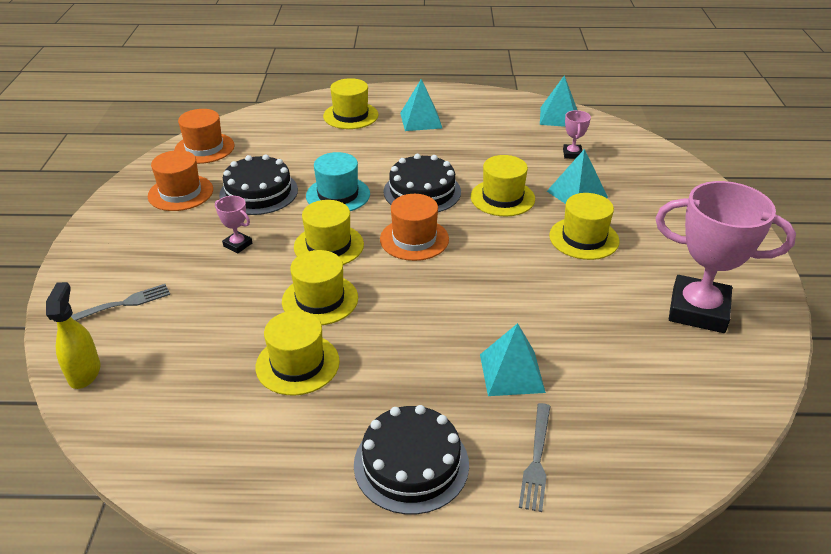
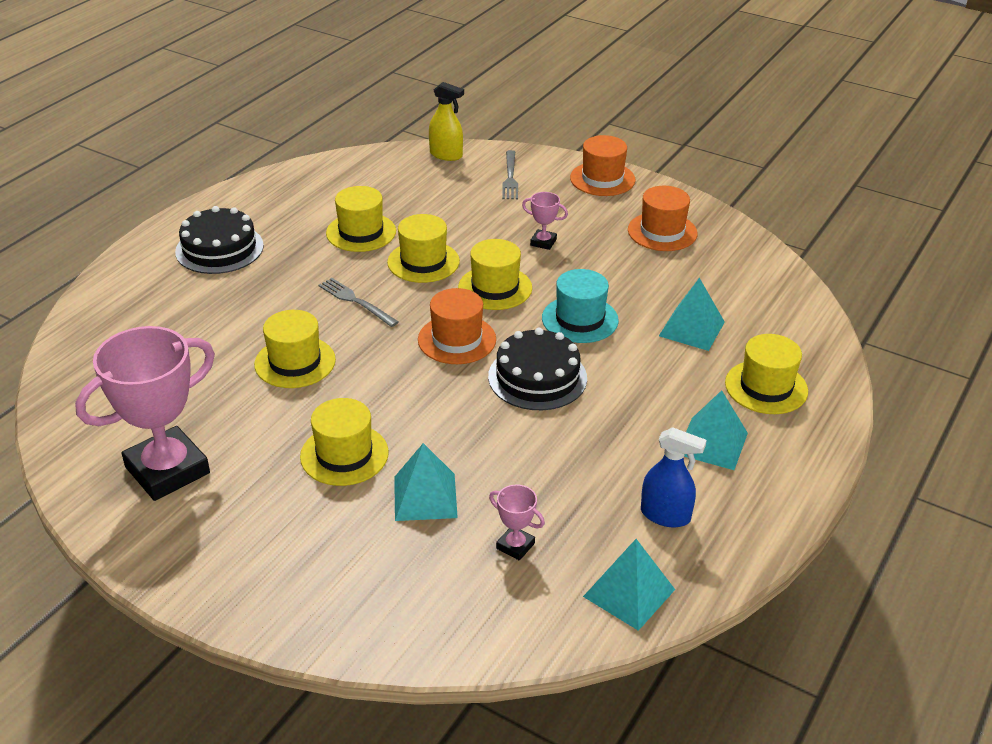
camera: 120 degrees right, 0 degrees up
(204, 148) = (749, 263): orange hat -> orange hat (602, 179)
(238, 244) = (543, 242): pink trophy -> pink trophy turned 45 degrees clockwise
(258, 192) = (626, 274): black cake -> none
(494, 120) = (665, 515): none -> blue spray bottle
(502, 198) = (472, 431): yellow hat -> yellow hat (295, 362)
(511, 373) = (237, 322): turquoise pyramid -> turquoise pyramid (692, 329)
(536, 459) = (157, 298): grey fork -> grey fork (356, 301)

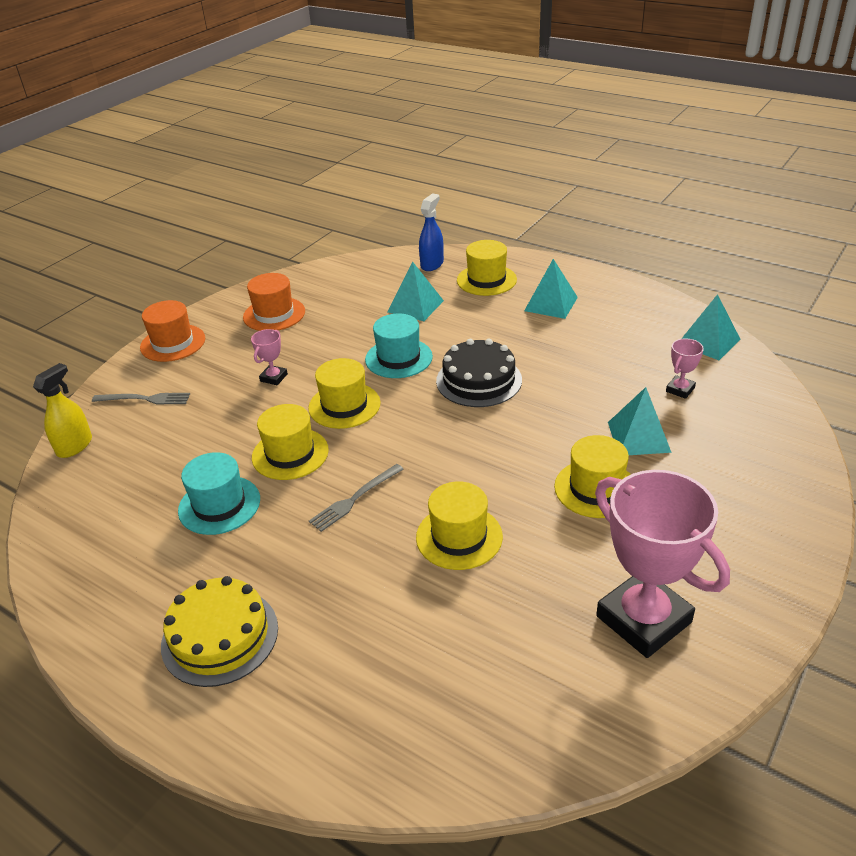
camera: 85 degrees left, 0 degrees up
(219, 248) = (220, 636): black cake -> yellow cake
(361, 232) = (219, 505): yellow hat -> turquoise hat
(457, 339) = (424, 426): orange hat -> none
(665, 515) = (629, 325): blue spray bottle -> blue spray bottle (432, 264)

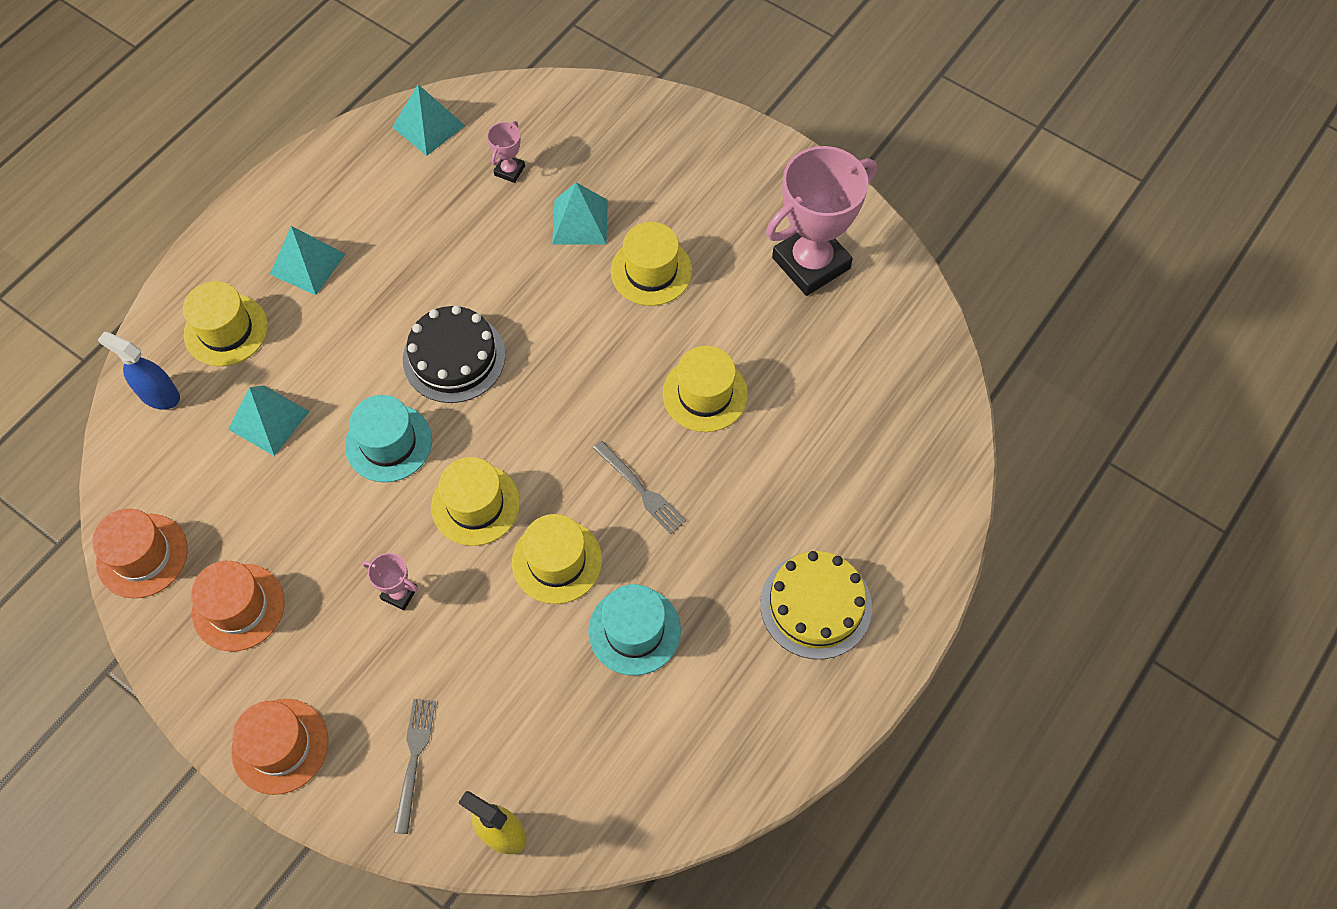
camera: 90 degrees left, 25 degrees up
(315, 276) = (142, 555): none -> orange hat
(680, 389) = (509, 170): pink trophy -> pink trophy turned 75 degrees clockwise

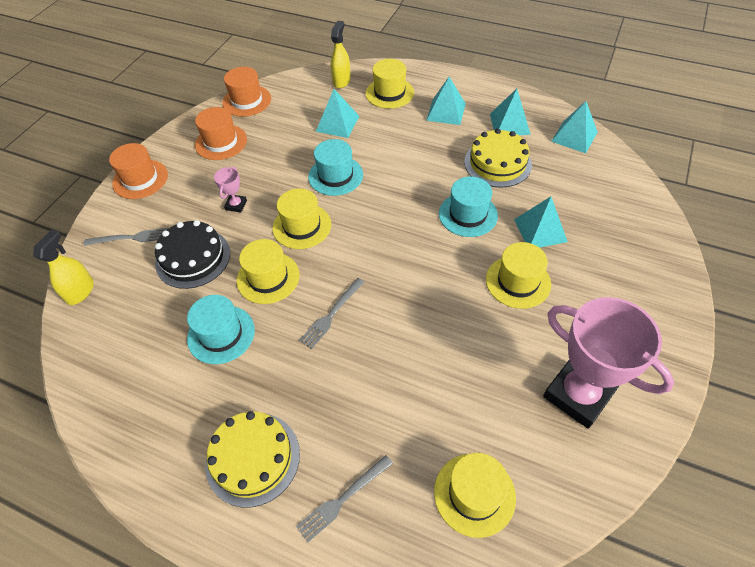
camera: 80 degrees right, 10 degrees down
(159, 395) = (341, 81): blue spray bottle -> yellow spray bottle
(370, 192) = (509, 124): none -> turquoise pyramid
(444, 231) = (497, 163): none -> yellow cake
(454, 357) = (405, 190): black cake -> black cake (193, 258)
(509, 170) = (562, 183): pink trophy -> none
(526, 293) = (468, 214): none -> turquoise hat
(705, 394) = (422, 339): yellow hat -> yellow hat (474, 494)
(879, 516) = (343, 499): none -> grey fork

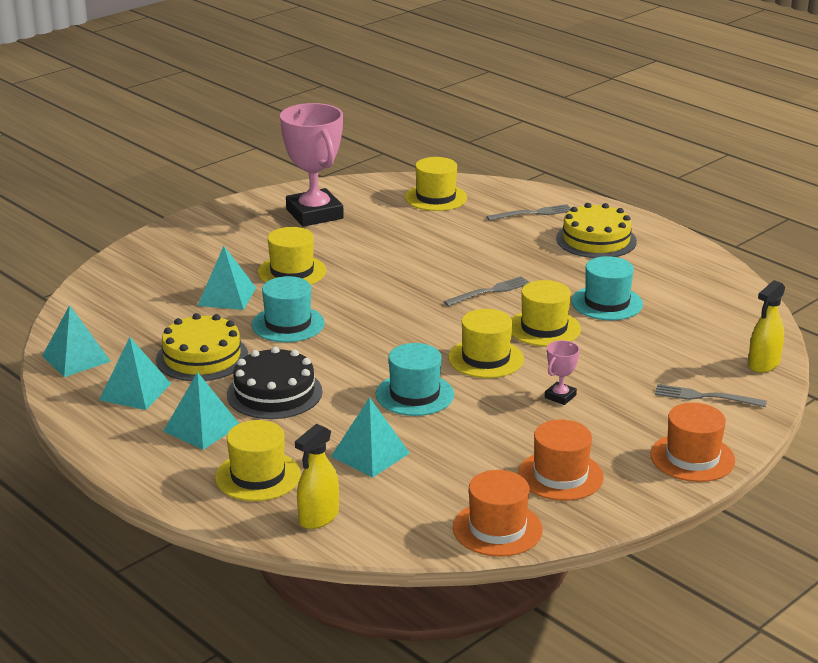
camera: 160 degrees left, 25 degrees down
(193, 258) = (627, 362): black cake -> black cake (274, 393)

